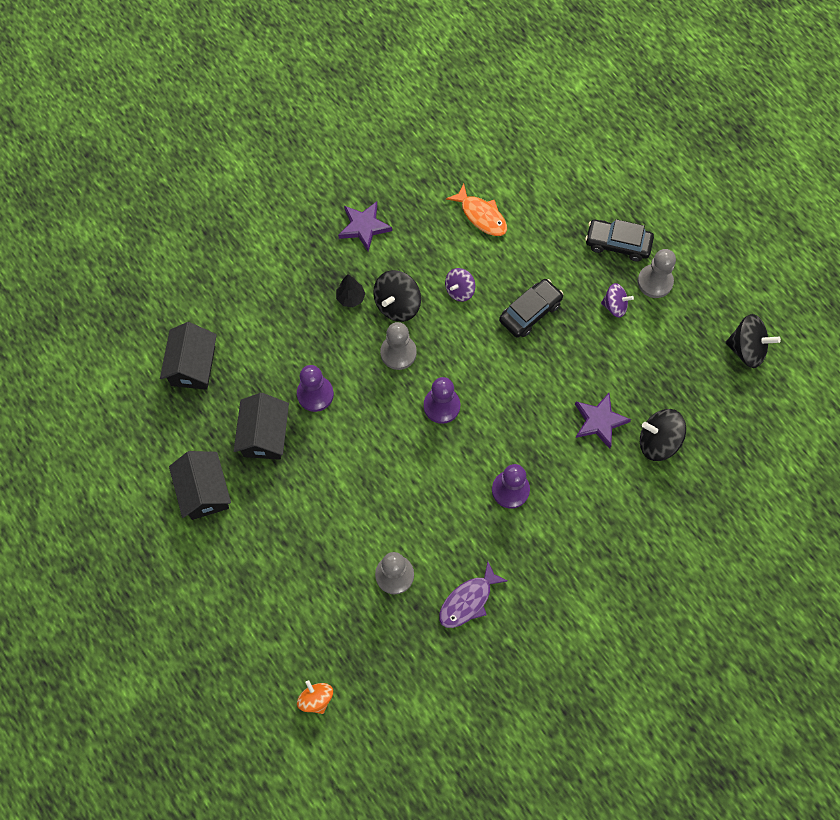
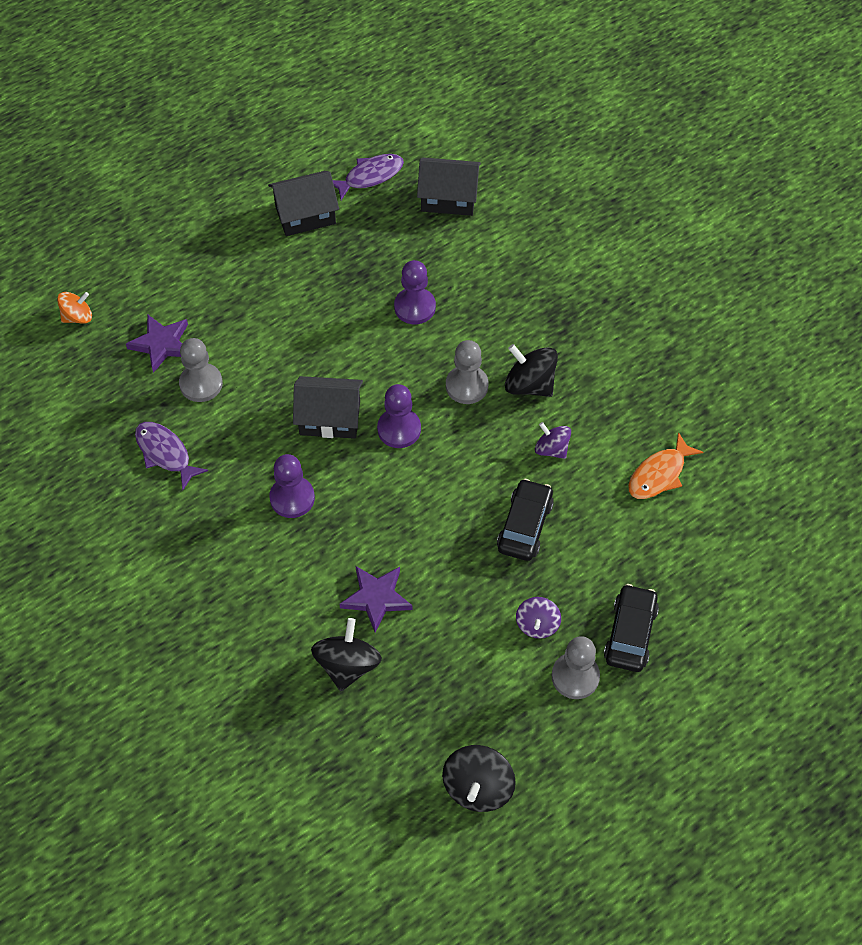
camera: 90 degrees right, 10 degrees down
(161, 434) = (370, 176): none -> purple fish
(264, 435) = (367, 263): black house -> black house (330, 418)
(351, 298) = (536, 338): black tree -> none
(364, 227) = (632, 350): purple star -> purple star (161, 344)
(530, 312) = (525, 526): black car -> black car turned 120 degrees counterclockwise

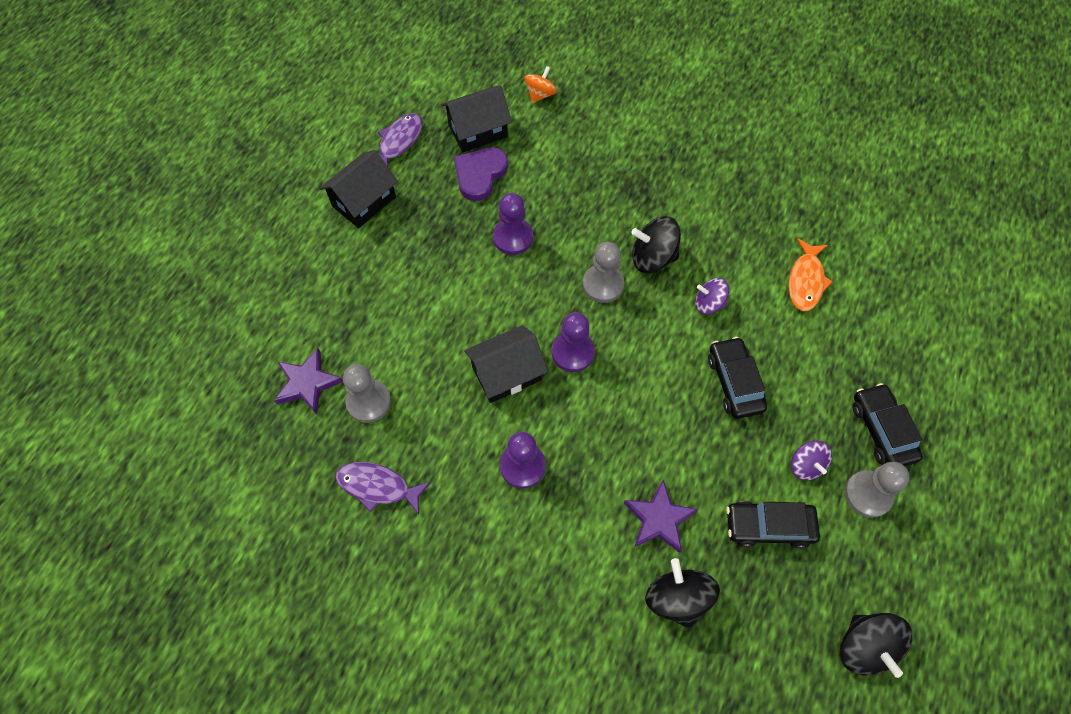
camera: 30 degrees left, 5 degrees up
(77, 317) = (208, 397): orange spinning top -> orange spinning top (540, 94)
(423, 238) = (480, 175): none -> purple heart
(466, 654) = (769, 526): none -> black car

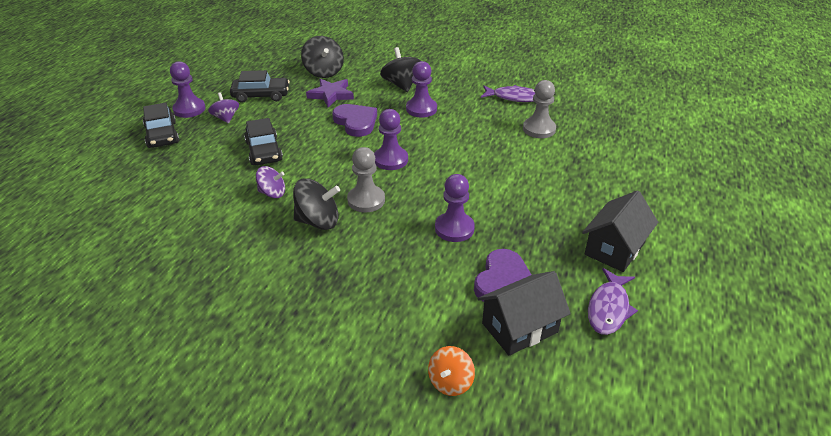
camera: 175 degrees right, 25 degrees down
(307, 383) = (589, 135): purple star -> none
(506, 373) = (441, 147): black house -> none
(618, 439) = (356, 122): none -> purple heart
(806, 281) = (177, 213): orange fish -> none
(864, 647) = (221, 64): black spinning top -> black spinning top (401, 85)
(868, 494) = (189, 109): grey pawn -> purple pawn

